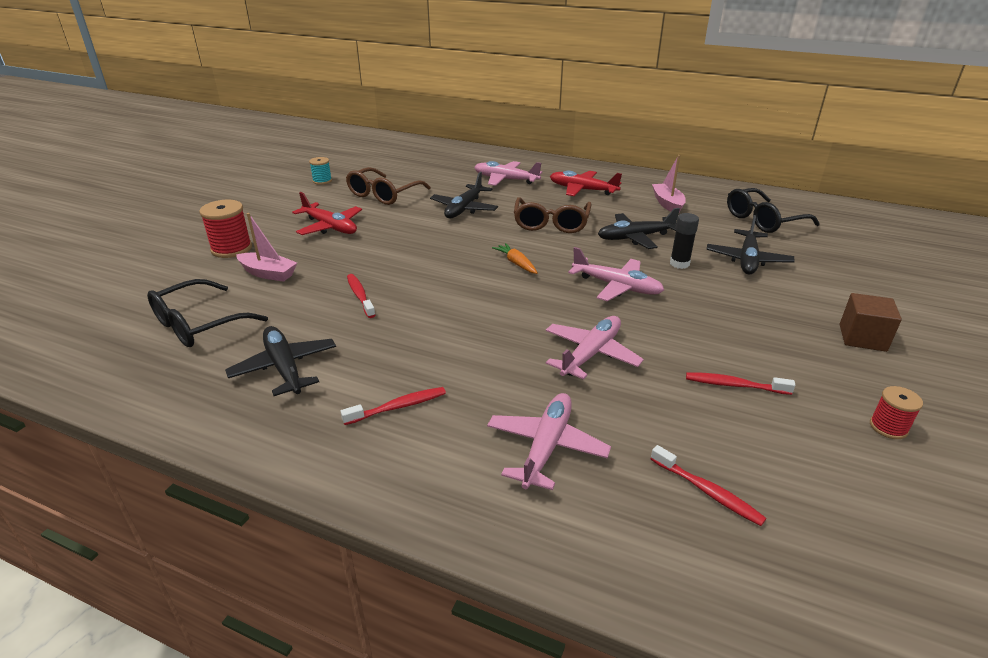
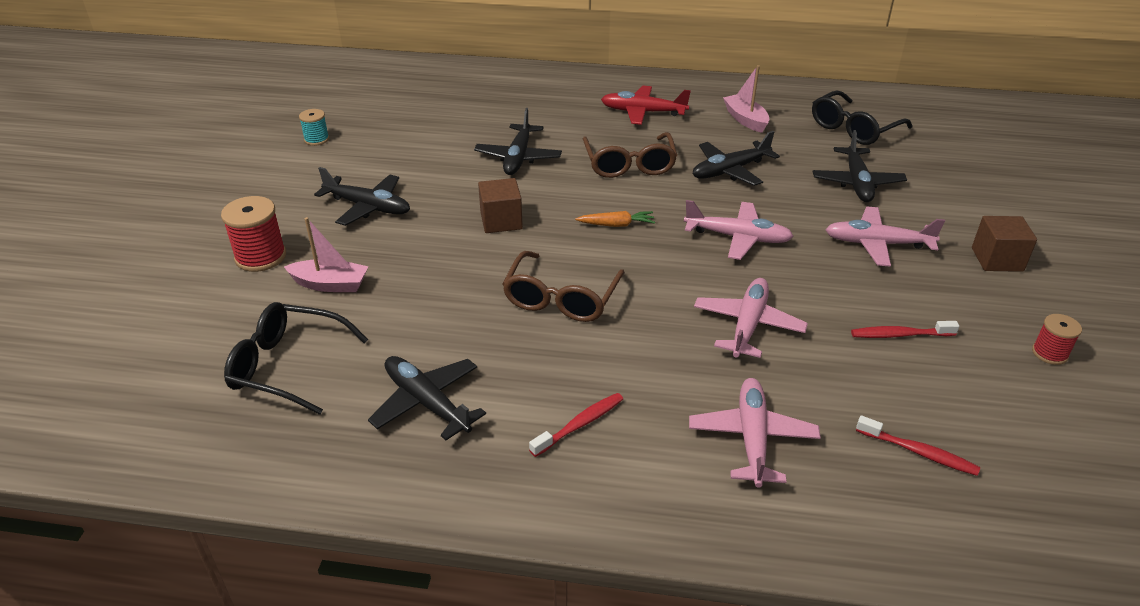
camera: 15 degrees left, 5 degrees up
(199, 324) = (289, 366): black glasses -> black glasses turned 75 degrees clockwise
(330, 227) = (368, 207): red plane -> black plane
(360, 296) = (460, 296): red toothbrush -> none
(384, 194) = (408, 150): brown glasses -> brown glasses (562, 298)
(424, 249) = (501, 221): none -> brown cube
(505, 179) = (546, 108): pink plane -> pink plane (877, 244)
(516, 263) = (616, 225): orange carrot -> orange carrot turned 135 degrees clockwise
(679, 264) = (790, 198): black glue stick -> none

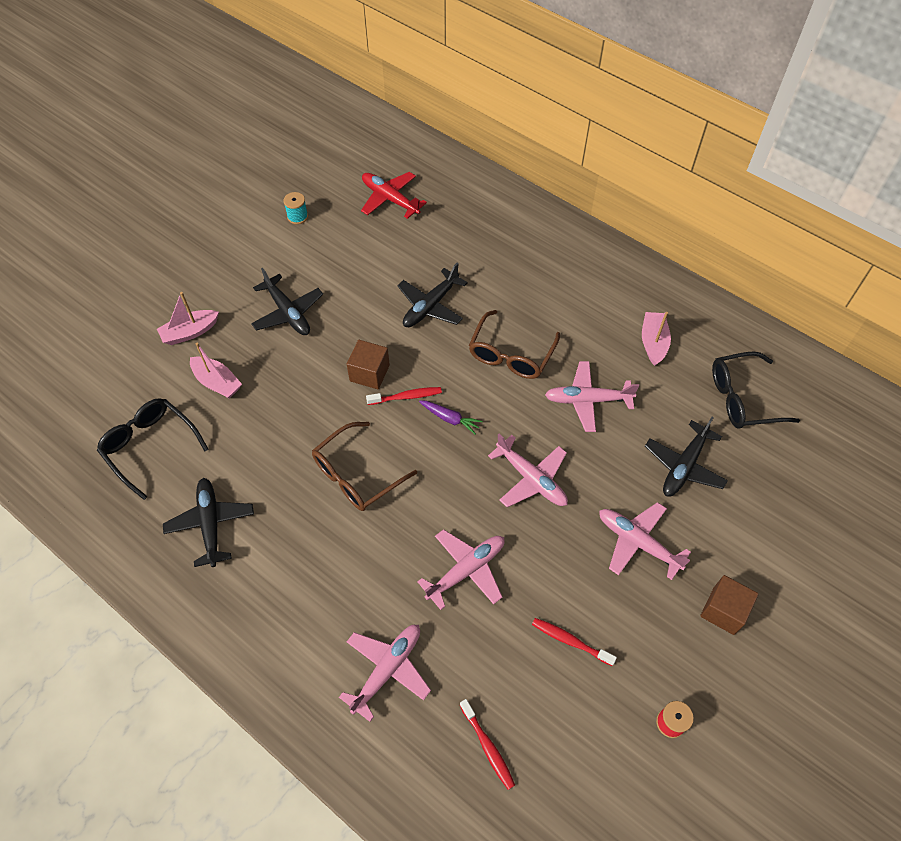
camera: 30 degrees right, 20 degrees up
(260, 257) = (190, 332): red spool -> pink boat
(580, 424) = (289, 595): red toothbrush -> red toothbrush (406, 397)
(616, 225) = (450, 419): orange carrot -> purple carrot
(642, 112) = (571, 293): red plane -> red plane (390, 199)
(730, 171) = (587, 400): black plane -> pink plane

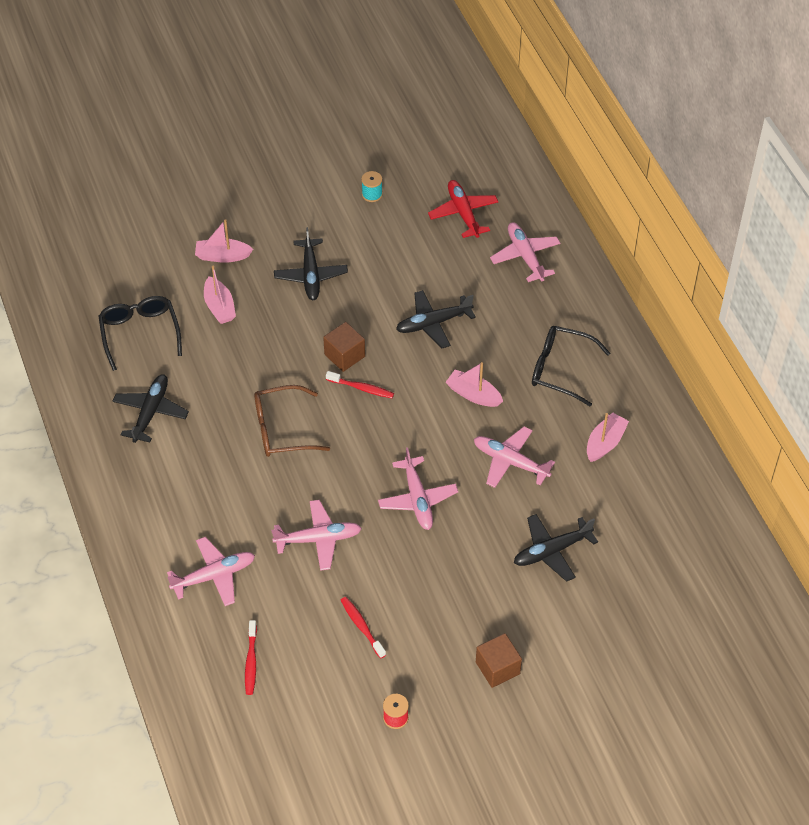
camera: 30 degrees right, 5 degrees down
(450, 419) = (385, 422): purple carrot -> none
(511, 354) = (473, 394): brown glasses -> pink boat
(637, 542) = (467, 587): pink plane -> pink plane (525, 256)
(743, 398) = (648, 524): black glasses -> black glasses (561, 369)

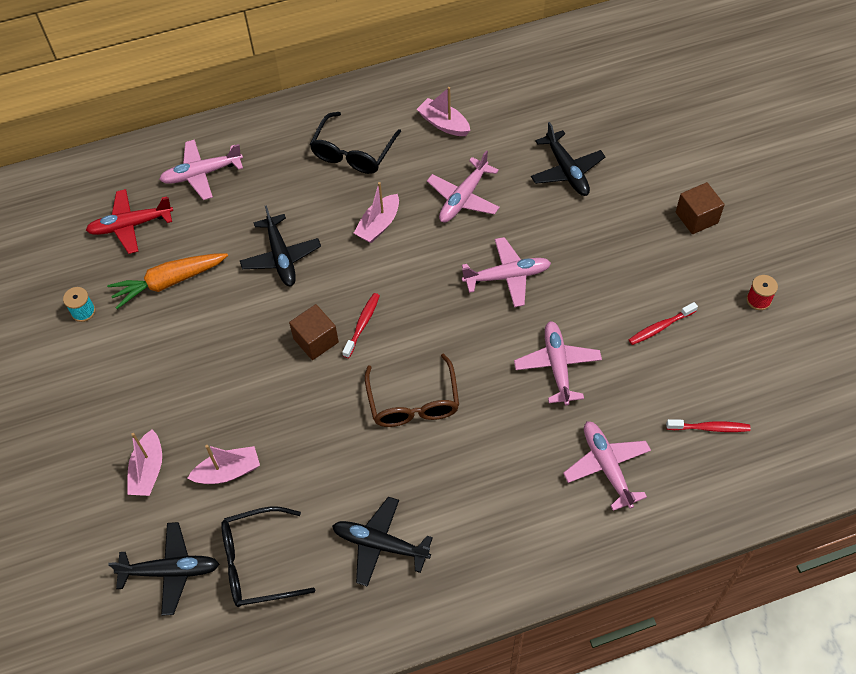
camera: 85 degrees left, 5 degrees up
(311, 275) = (195, 374): black plane -> black plane (171, 571)
(403, 247) = (169, 282): none -> orange carrot

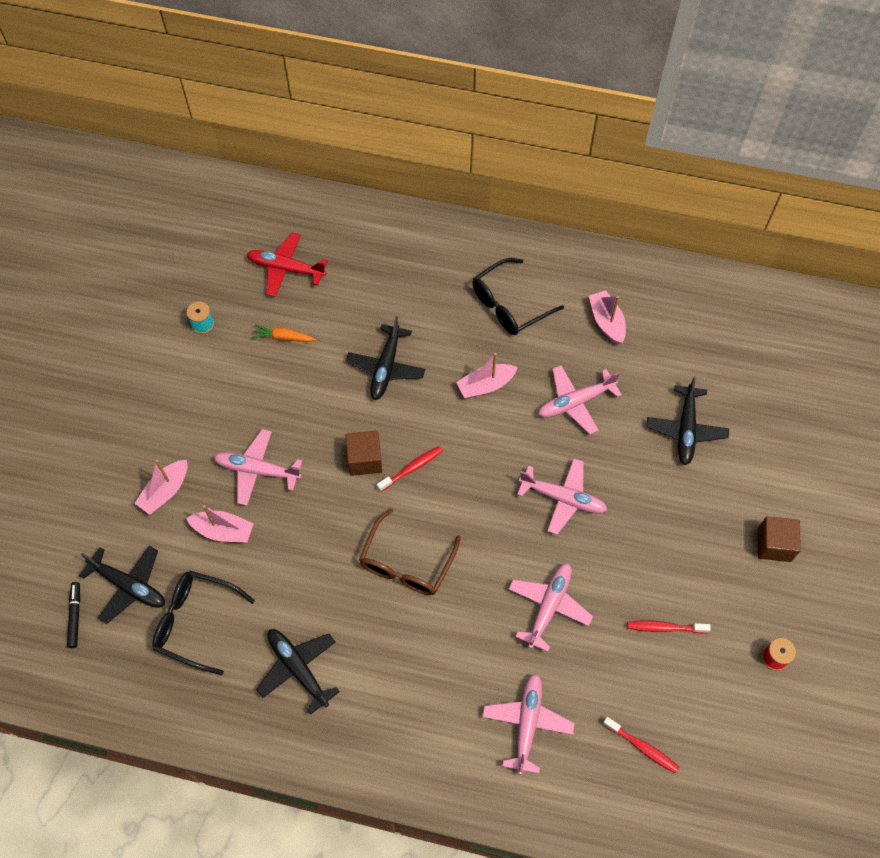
camera: 30 degrees right, 5 degrees up
(135, 629) = (75, 616): none -> black marker
(169, 282) = (283, 337): orange carrot -> orange carrot, size x0.55
(201, 174) = (371, 253): pink plane -> pink plane (257, 470)

